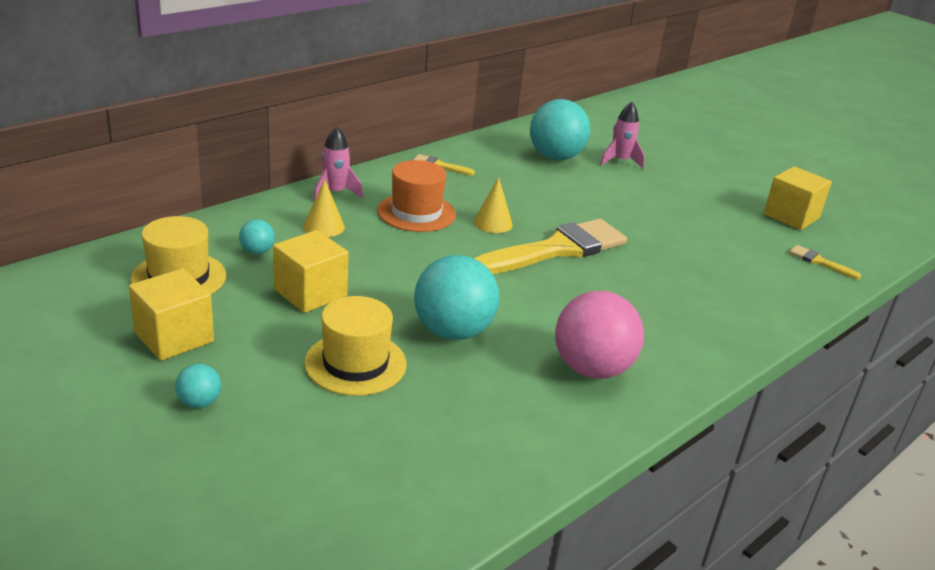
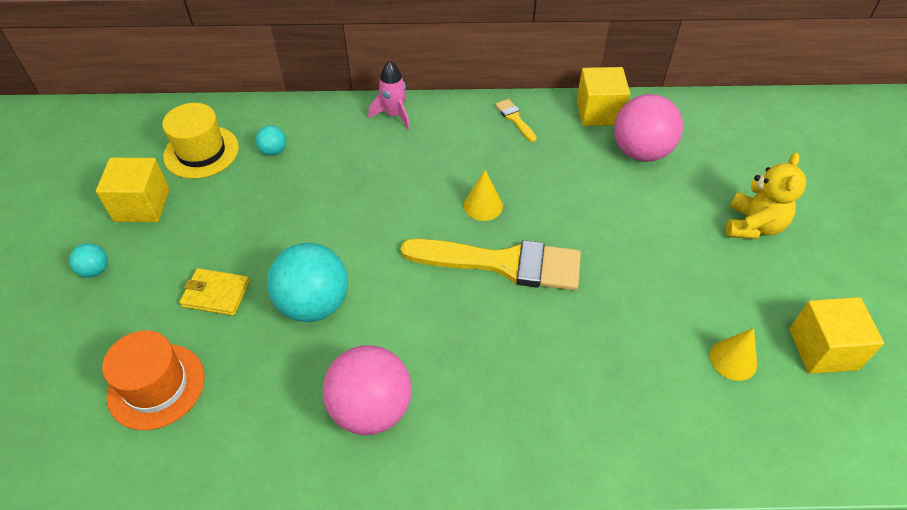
camera: 45 degrees right, 20 degrees up
(310, 293) = (263, 210): yellow cube -> yellow cube (599, 112)
(324, 226) = (346, 147): yellow cone -> yellow cone (733, 359)
(355, 363) = (216, 294): yellow hat -> yellow wallet
(416, 212) = (432, 164): orange hat -> orange hat (156, 386)
(555, 157) = (641, 152): turquoise ball -> pink ball
(620, 161) = (705, 185): pink rocket -> none
(675, 172) = (753, 226): none -> yellow teddy bear
(819, 262) = (773, 427): yellow brush -> none

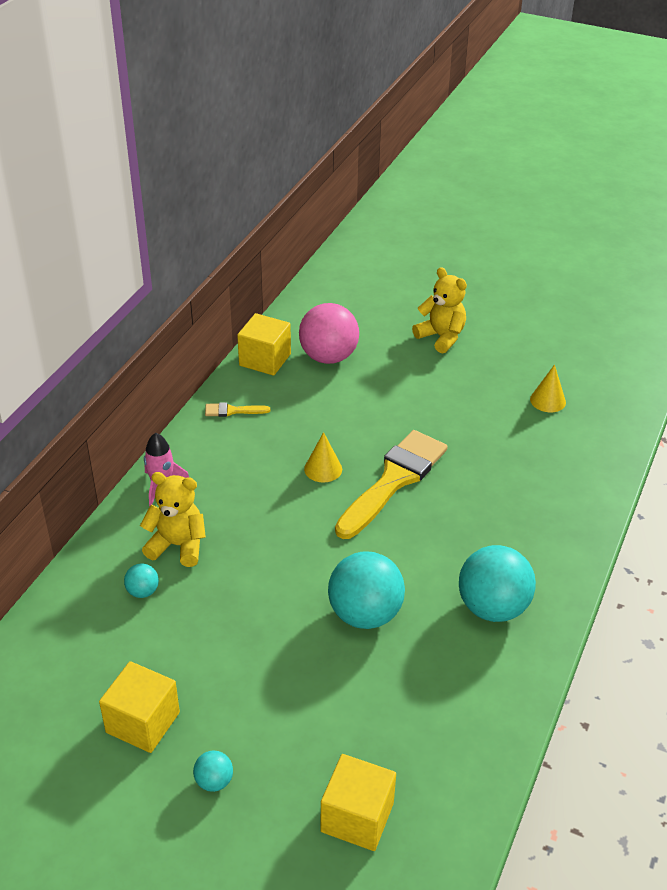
camera: 65 degrees left, 10 degrees down
(156, 386) = (394, 753): orange hat -> none
(201, 152) = (96, 652): yellow hat -> none
(216, 294) = (309, 684): yellow wallet -> none
(333, 150) = (178, 545): none -> yellow teddy bear
(371, 409) = (492, 607): pink ball -> turquoise ball
(823, 349) = (560, 358): yellow cube -> yellow cube (357, 817)

